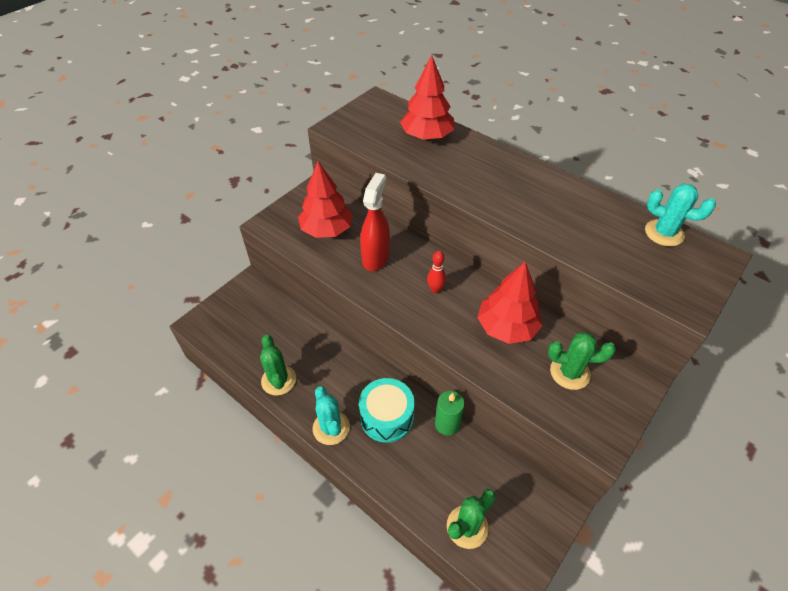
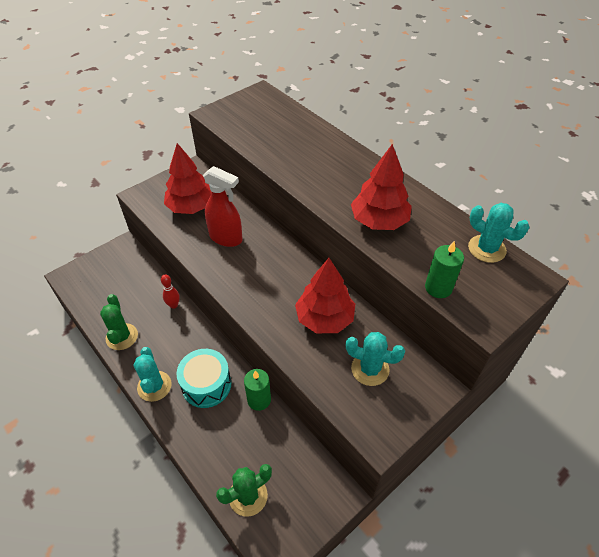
camera: 10 degrees right, 0 degrees up
(376, 258) = (226, 238): red spray bottle -> red spray bottle turned 90 degrees clockwise
(427, 136) = (293, 131): red tree -> red tree (379, 221)
(435, 290) = (270, 274): red bowling pin -> red bowling pin (173, 305)
(570, 372) = (370, 369): green cactus -> turquoise cactus
(632, 278) = (438, 288): none -> green candle

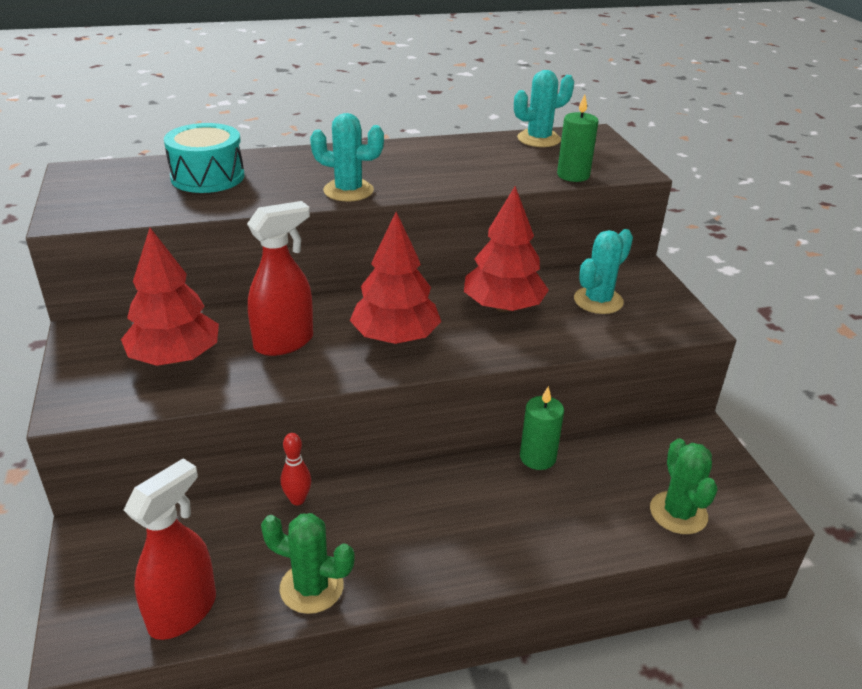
camera: 65 degrees left, 15 degrees down
(93, 299) = (183, 611): none -> red spray bottle
(154, 386) = (446, 567): turquoise cactus -> turquoise cactus (348, 191)
(206, 385) = (481, 504): turquoise drum -> turquoise drum (207, 177)
(379, 221) = (445, 173): red tree -> red tree (395, 337)

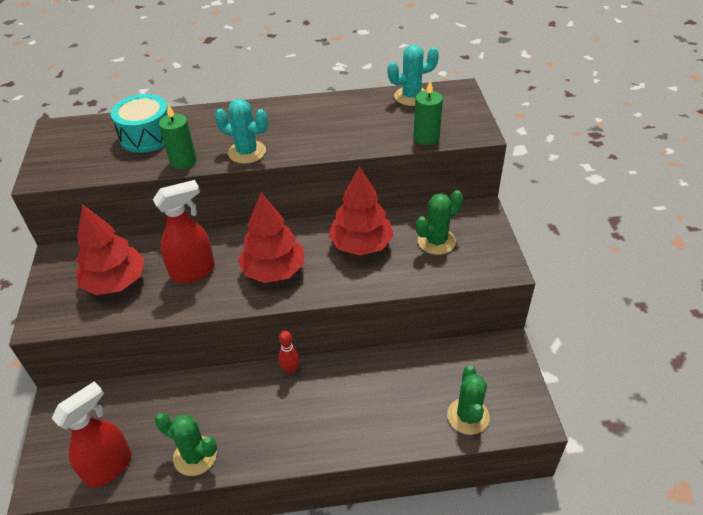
camera: 10 degrees right, 10 degrees up
(297, 500) = (198, 386): red bowling pin -> red bowling pin (290, 369)
(537, 457) = (376, 362): green candle -> green candle (183, 161)
(598, 301) = (436, 241): turquoise cactus -> green cactus

